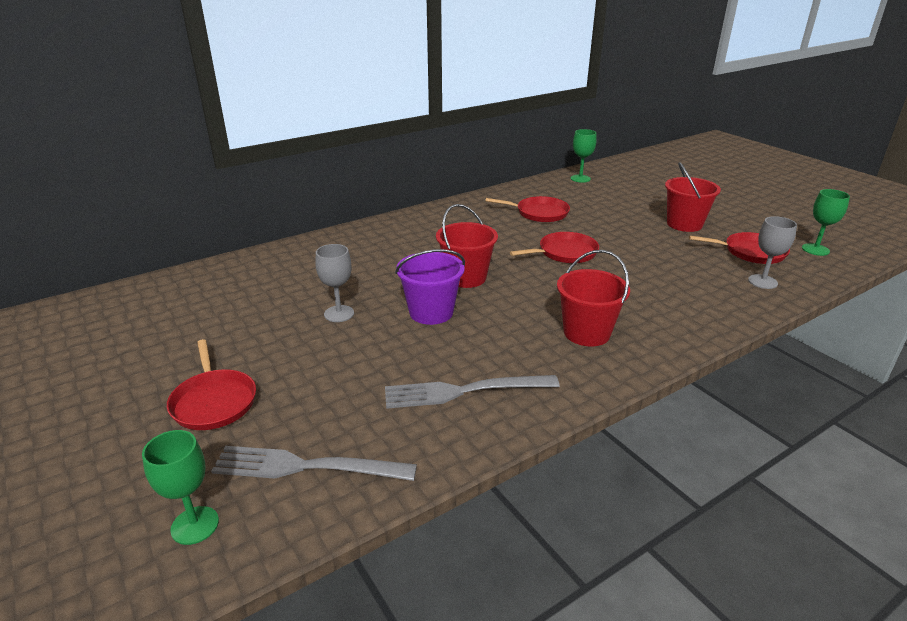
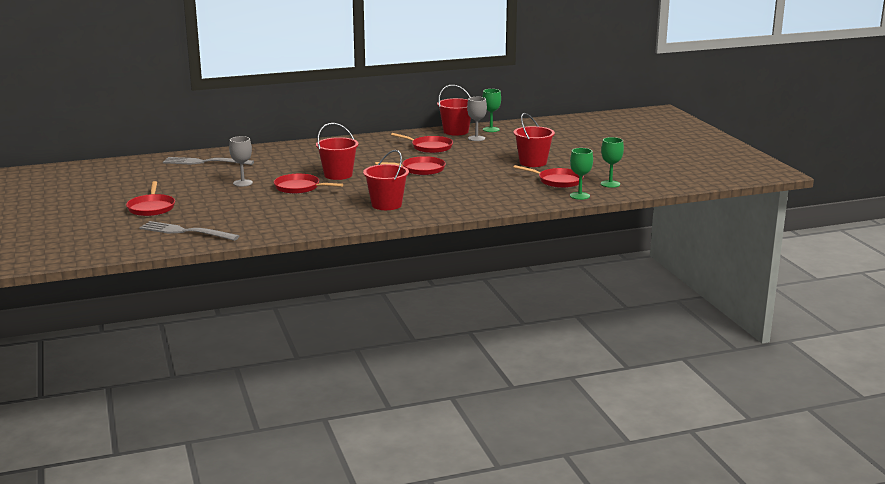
camera: 15 degrees right, 10 degrees down
(195, 525) = (125, 241): green goblet -> green goblet (579, 196)
(431, 312) = (299, 187): purple bucket -> red pan
(463, 391) = (287, 218): grey fork -> grey fork (204, 162)
(544, 185) = (456, 131): none -> red bucket
(762, 282) = (540, 195): grey goblet -> grey goblet (476, 138)

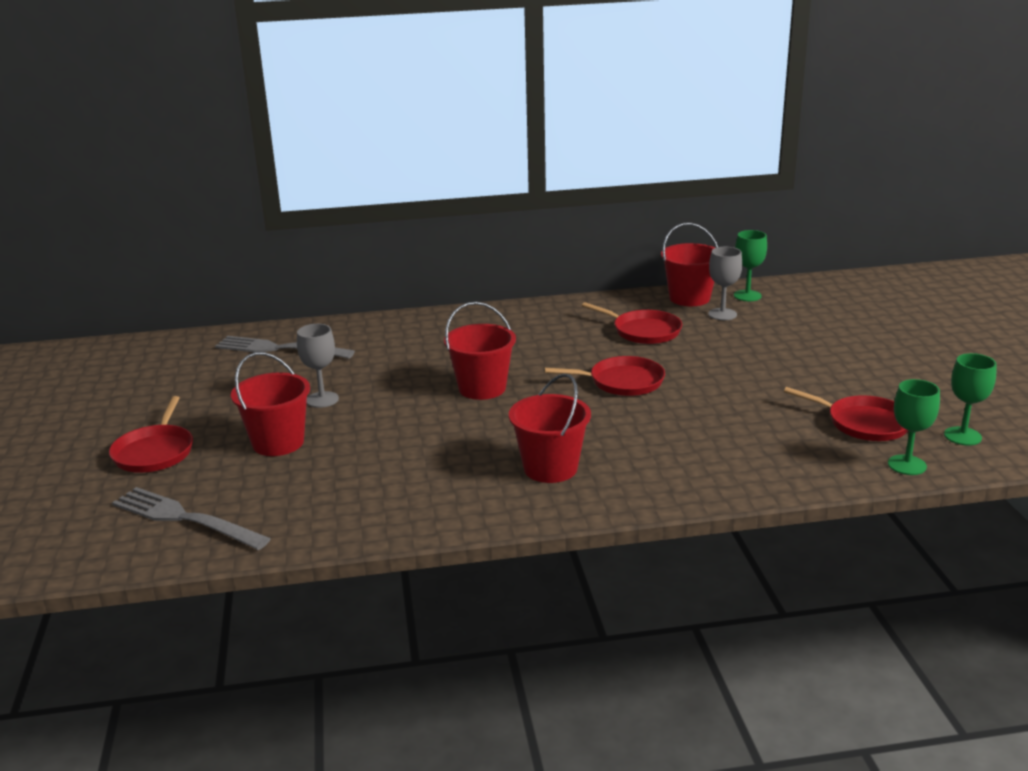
camera: 10 degrees right, 5 degrees up
(299, 187) = (411, 416): red pan -> none
(533, 162) = (817, 374): red bucket -> red bucket (278, 443)

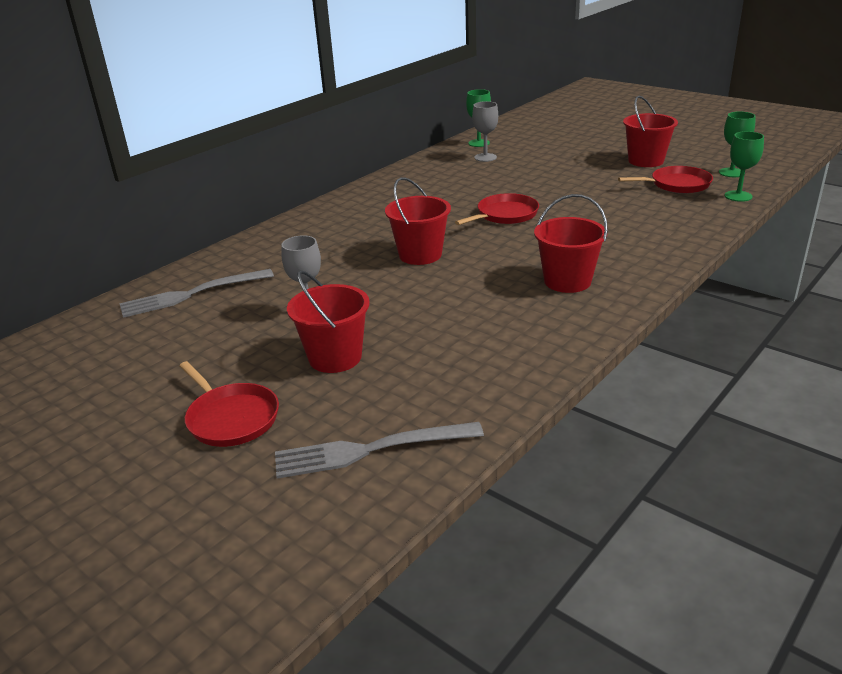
camera: 40 degrees left, 5 degrees up
(643, 331) = (457, 182): red pan -> none
(689, 298) = (446, 155): red bucket -> red bucket (646, 161)

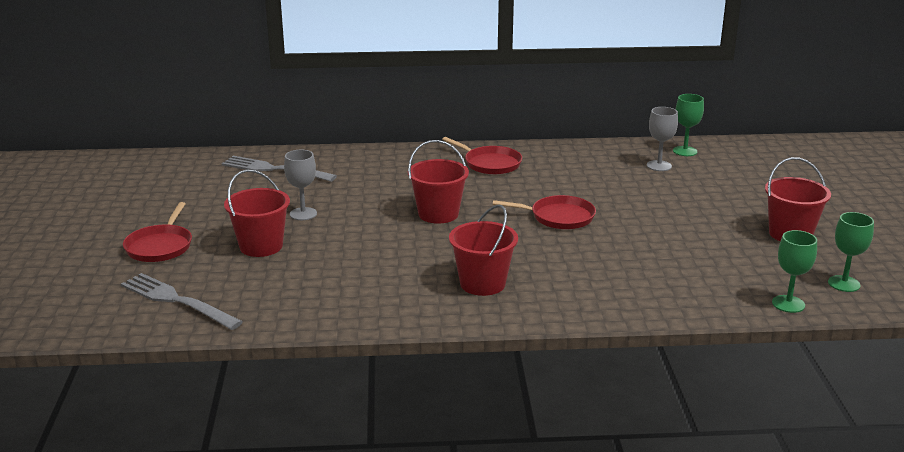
camera: 45 degrees right, 5 degrees down
(677, 185) = (760, 266): red pan -> red pan (490, 163)

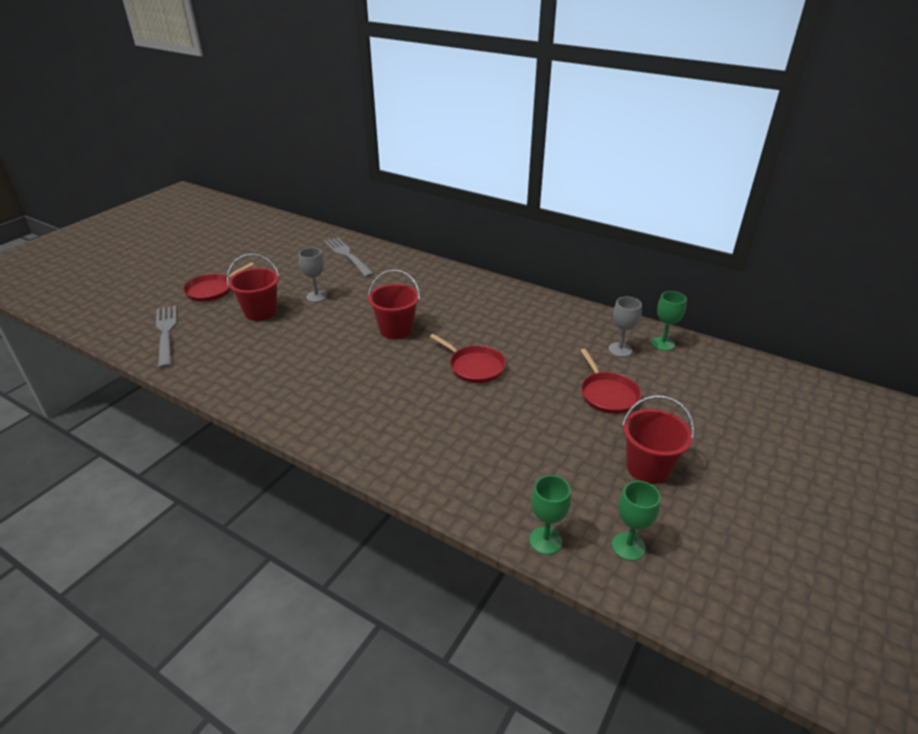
camera: 35 degrees right, 10 degrees up
(482, 283) = (343, 402): red bucket -> none
(490, 163) = (489, 300): red pan -> red pan (607, 394)

